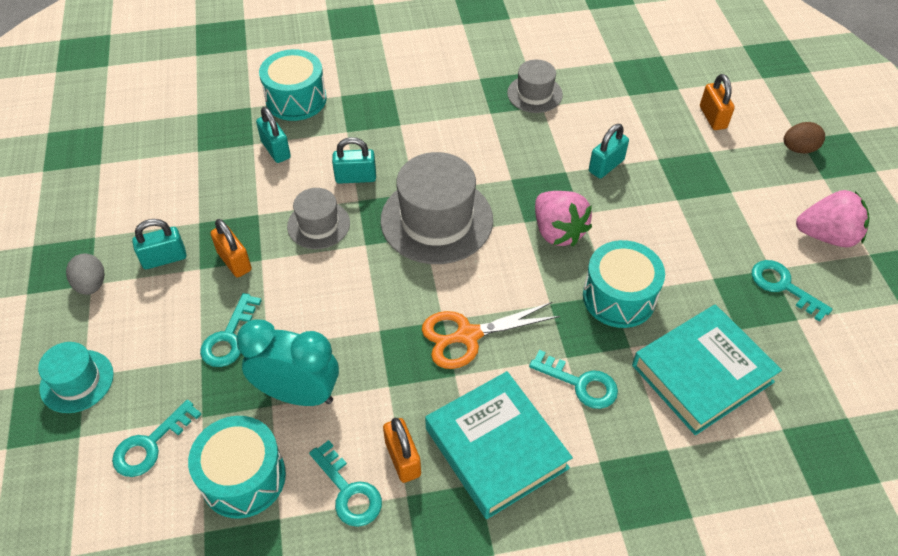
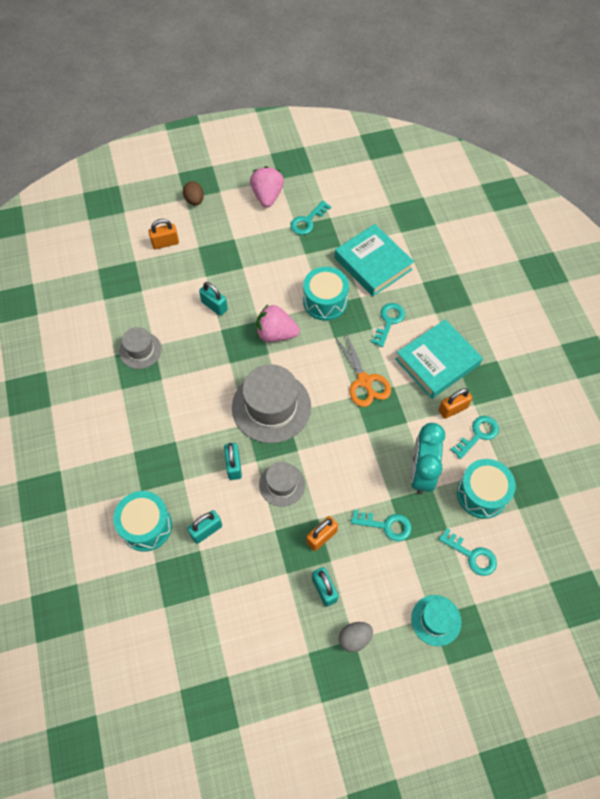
camera: 95 degrees left, 10 degrees up
(558, 232) = (276, 334): pink strawberry -> pink strawberry turned 135 degrees counterclockwise

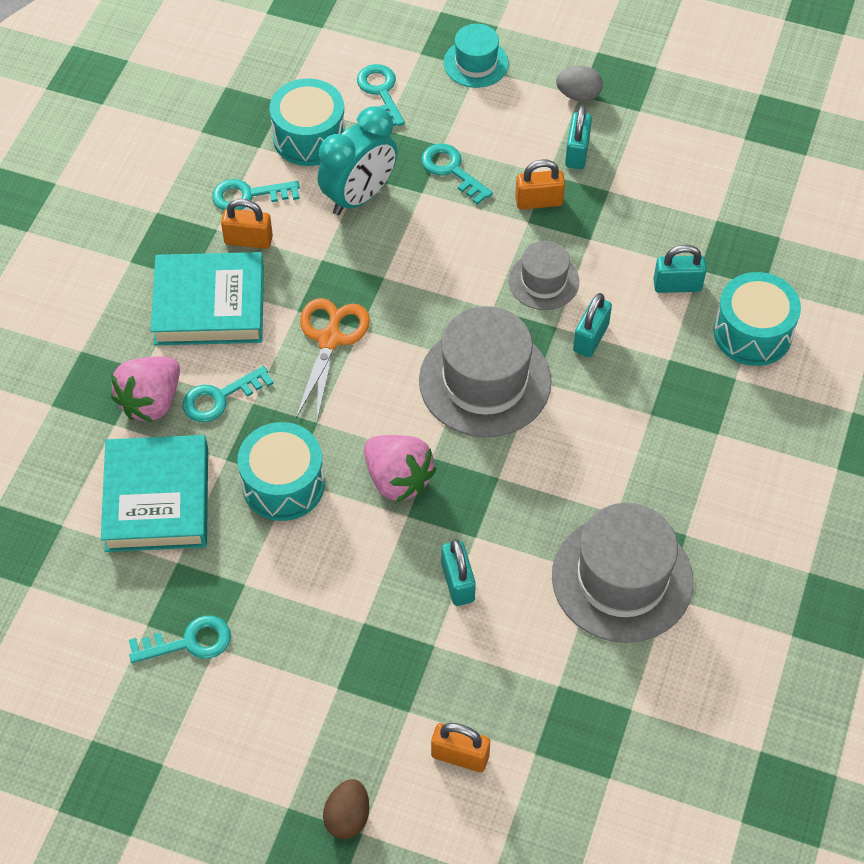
camera: 145 degrees left, 5 degrees down
(140, 350) = (622, 578): grey hat -> grey hat, size x1.80
(267, 196) = (213, 739): pink strawberry -> pink strawberry (151, 401)

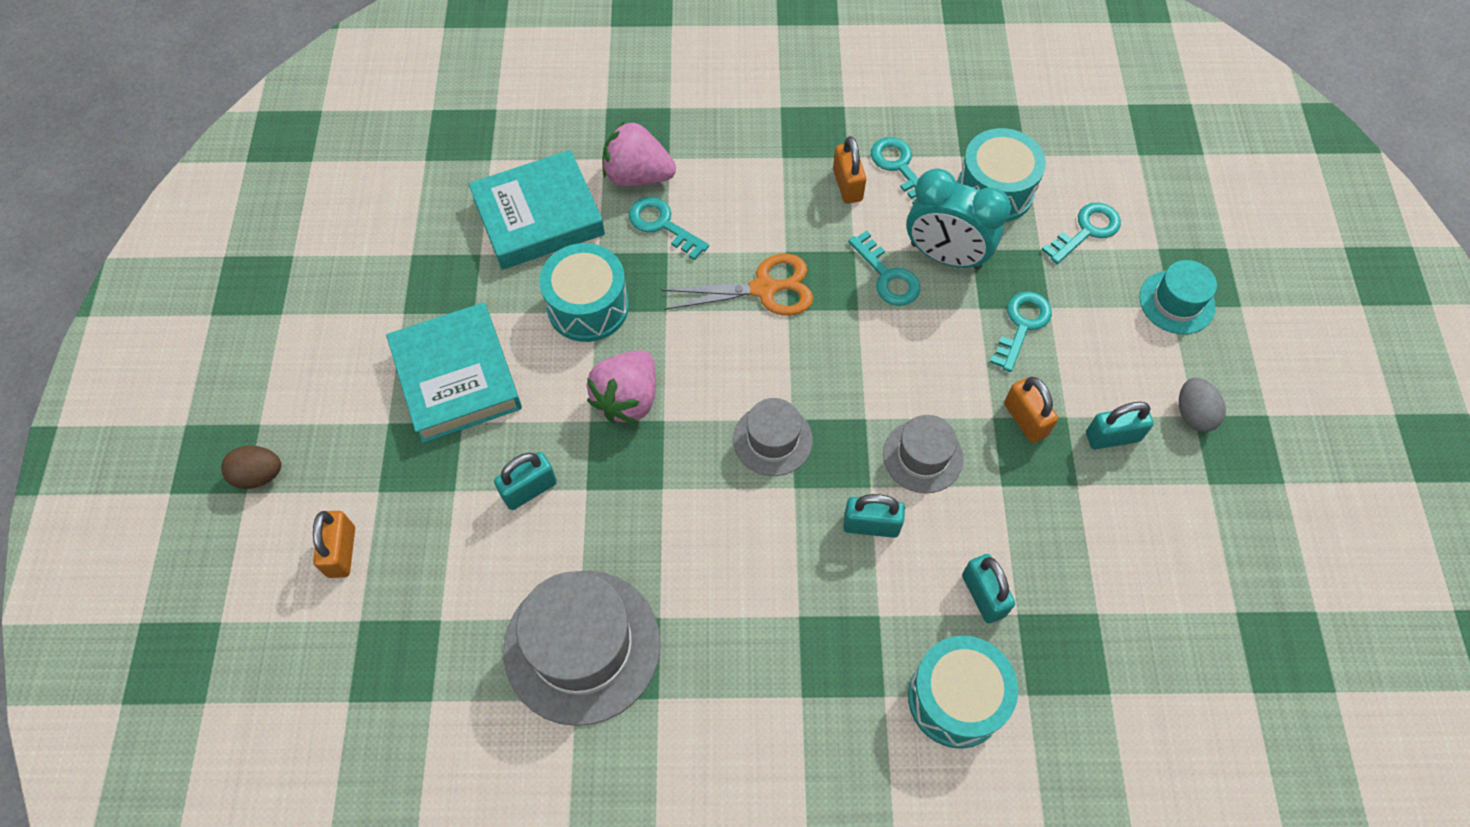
camera: 70 degrees right, 5 degrees up
(189, 642) = (403, 291): turquoise key -> turquoise key (887, 276)
(209, 305) = (759, 181): turquoise book -> turquoise book (456, 378)
(485, 381) = (772, 439): grey hat -> grey hat, size x0.55

